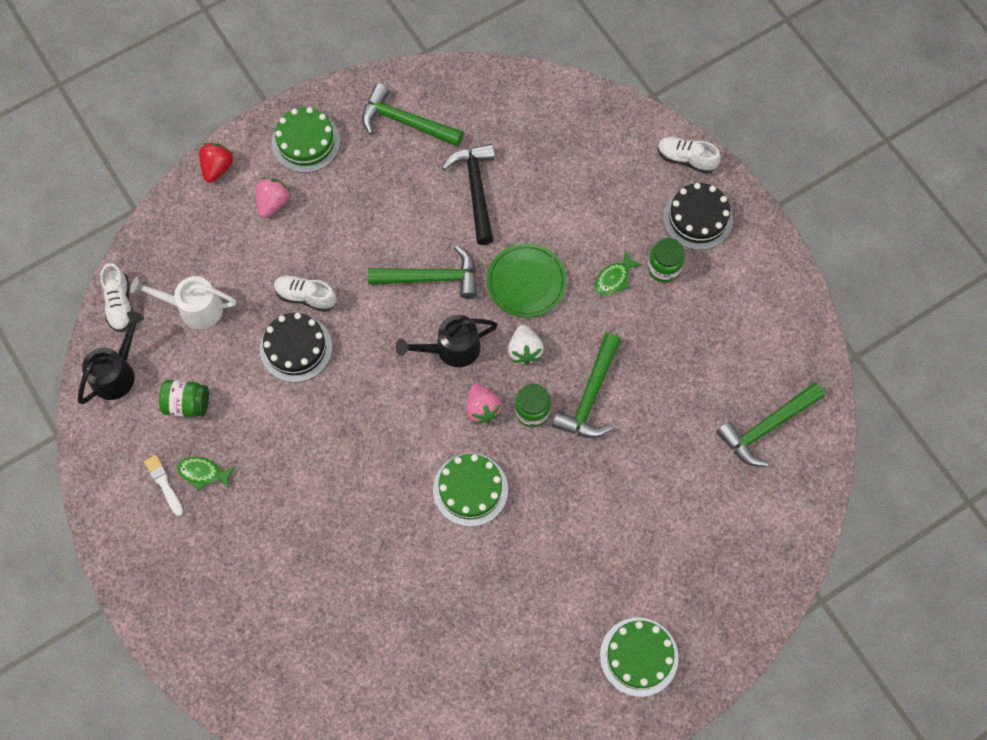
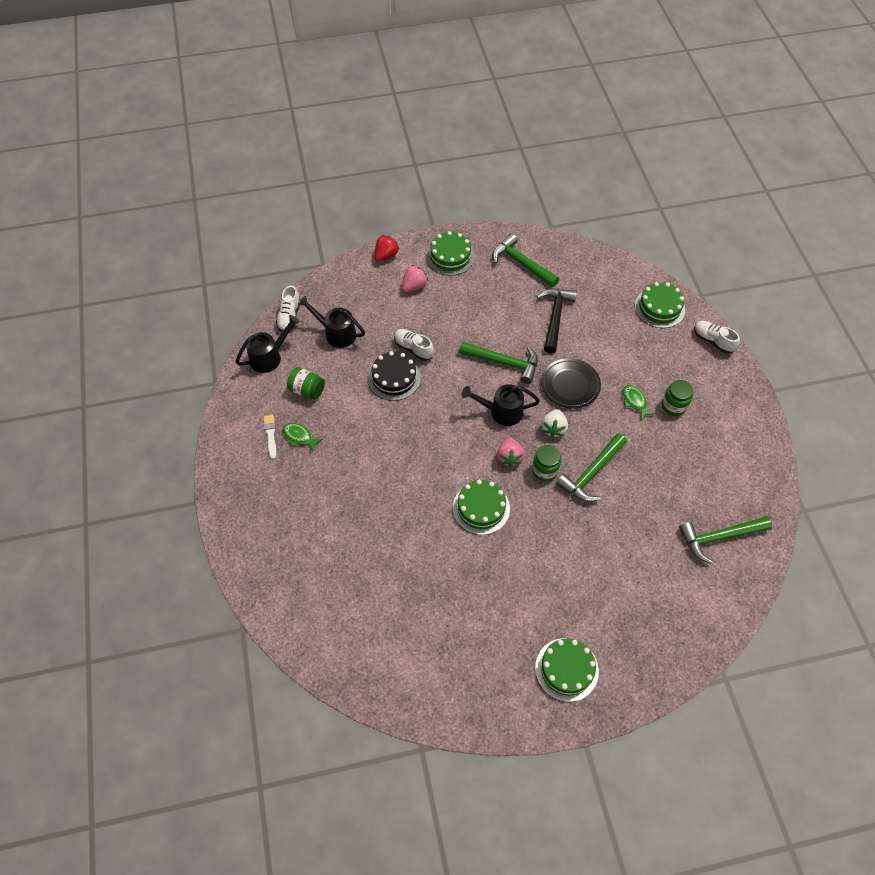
camera: 20 degrees right, 10 degrees down
(193, 308) = (336, 333): white watering can -> black watering can
(526, 282) = (570, 385): green plate -> black plate
(605, 132) = (659, 308): none -> green cake
(614, 278) = (635, 402): green fish -> green fish turned 90 degrees clockwise
(697, 218) = (709, 381): black cake -> none

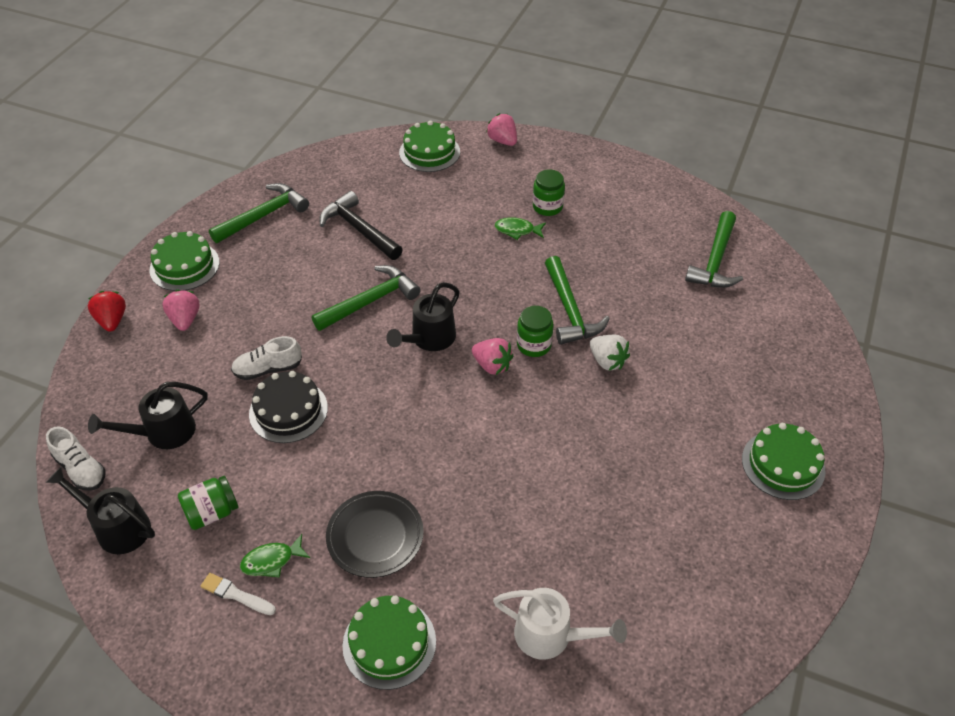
camera: 55 degrees left, 10 degrees down
(270, 356) = (116, 527): black watering can -> black watering can turned 60 degrees counterclockwise
(349, 599) = (552, 636): none -> white watering can
(481, 508) = (534, 427): green cake -> green cake (389, 643)
(521, 263) = (263, 215): green hammer -> green hammer turned 150 degrees clockwise
(553, 428) = (490, 308): white strawberry -> white strawberry (607, 361)
(570, 385) = (451, 266): black plate -> black plate (375, 536)
(713, 341) = (502, 141): white shoe -> pink strawberry

